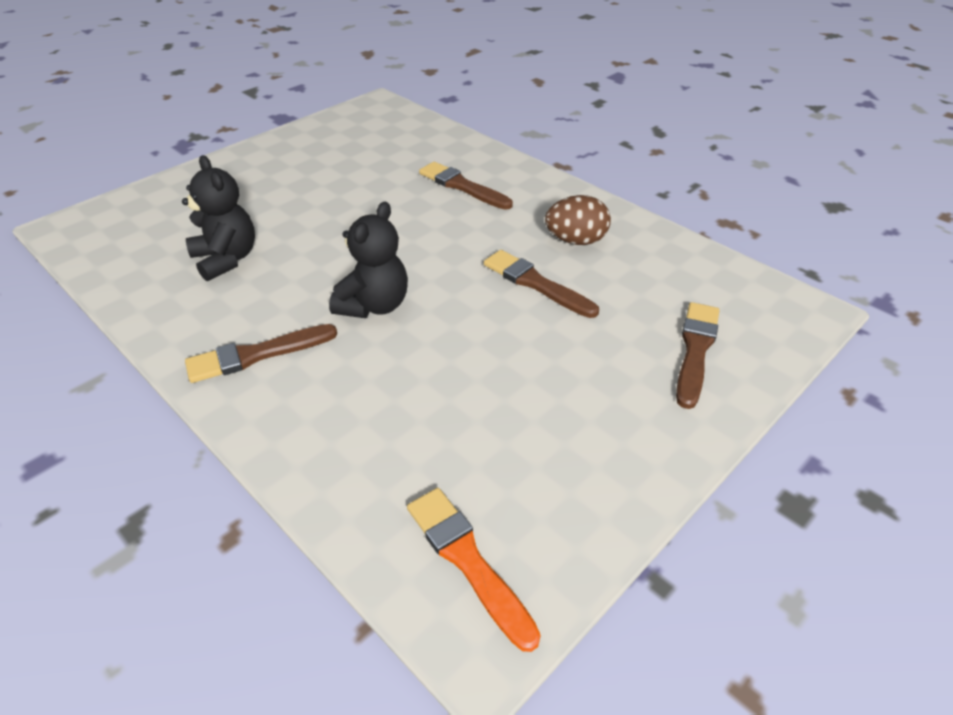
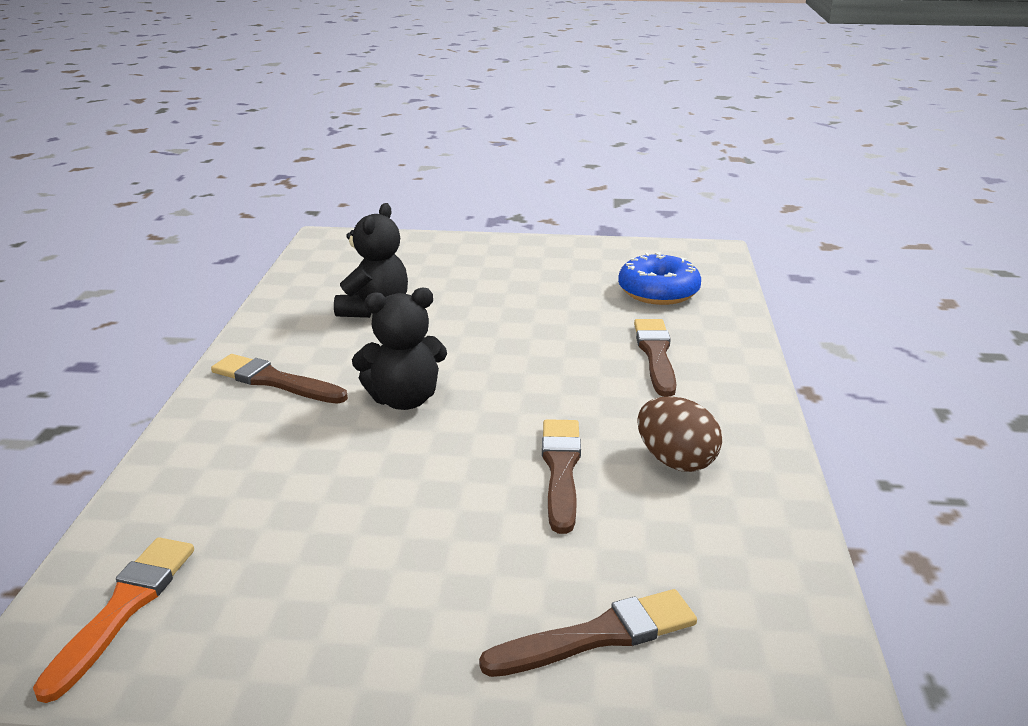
camera: 50 degrees right, 15 degrees down
(394, 145) = (658, 292): none -> blue donut

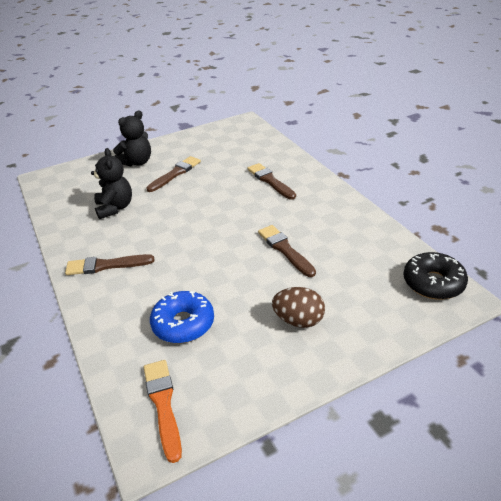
camera: 30 degrees left, 10 degrees up
(404, 400) = (182, 247): black teddy bear -> black teddy bear (137, 162)
(598, 636) = (367, 309): brown brush -> brown brush (175, 173)
(658, 292) = (241, 150): blue donut -> blue donut (183, 324)
(675, 461) = (325, 226): brown egg -> brown egg (298, 320)
(789, 655) = (433, 283): none -> black donut

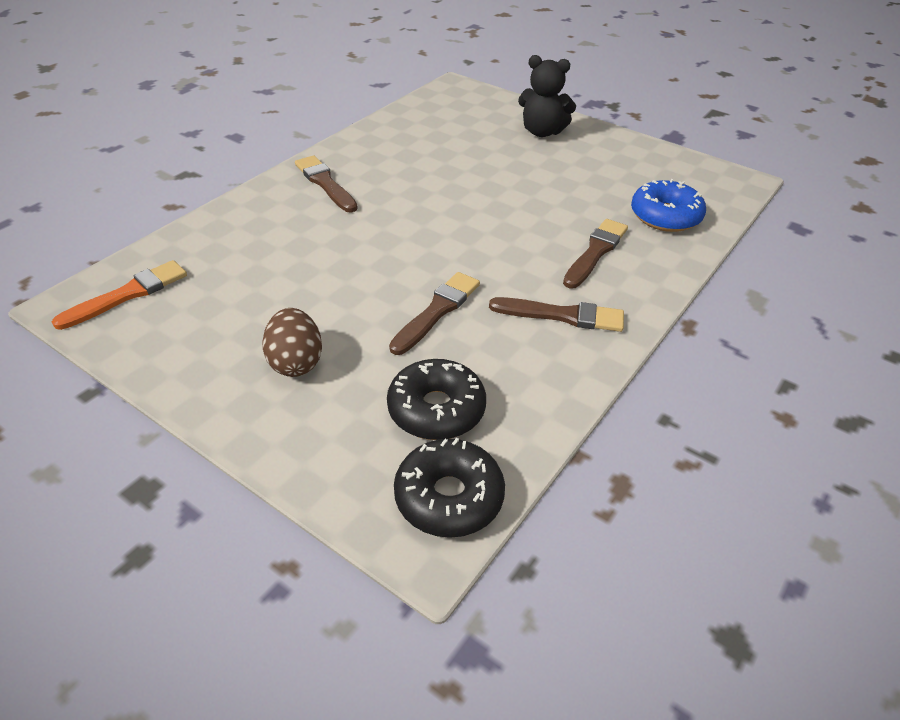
camera: 60 degrees right, 5 degrees up
(115, 208) = (433, 151): black teddy bear -> none
(175, 173) = (542, 168): brown brush -> brown brush (562, 315)
(183, 324) = (252, 269): blue donut -> blue donut (665, 216)
(368, 271) = (436, 409): none -> black donut

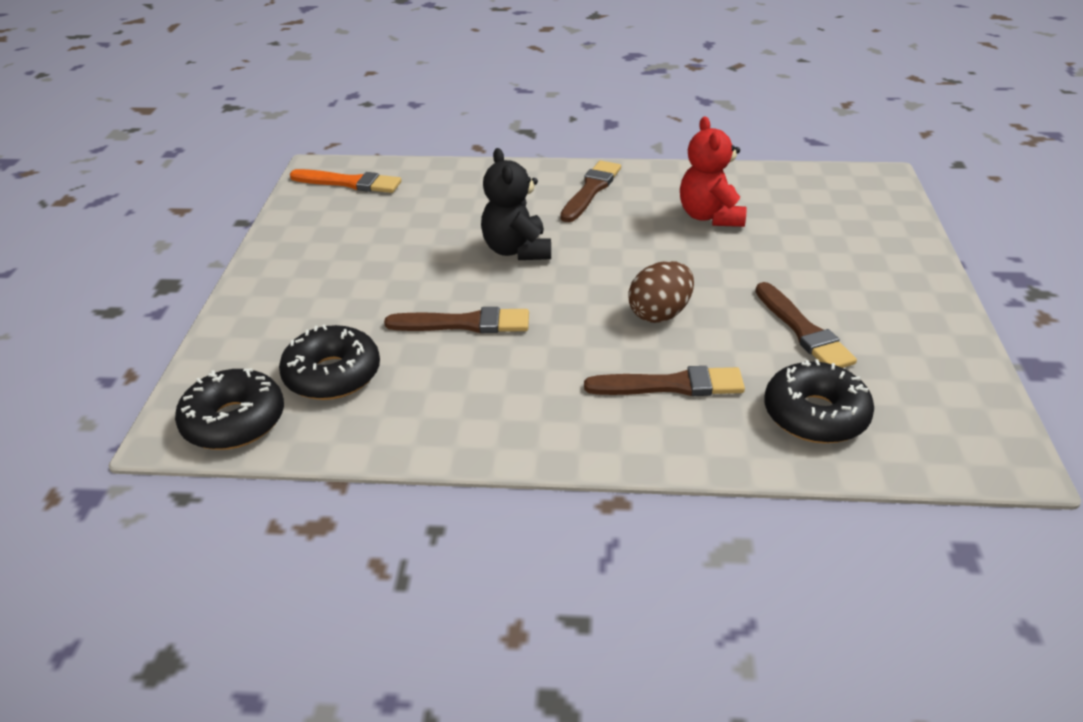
camera: 60 degrees right, 5 degrees down
(296, 362) = (335, 283): brown egg -> brown egg (660, 314)
(424, 155) = (710, 216): none -> red teddy bear
(542, 132) = (873, 265): black teddy bear -> black teddy bear (517, 250)
(562, 315) = (532, 400): brown brush -> brown brush (803, 330)
(665, 216) = (815, 415): blue donut -> black donut

